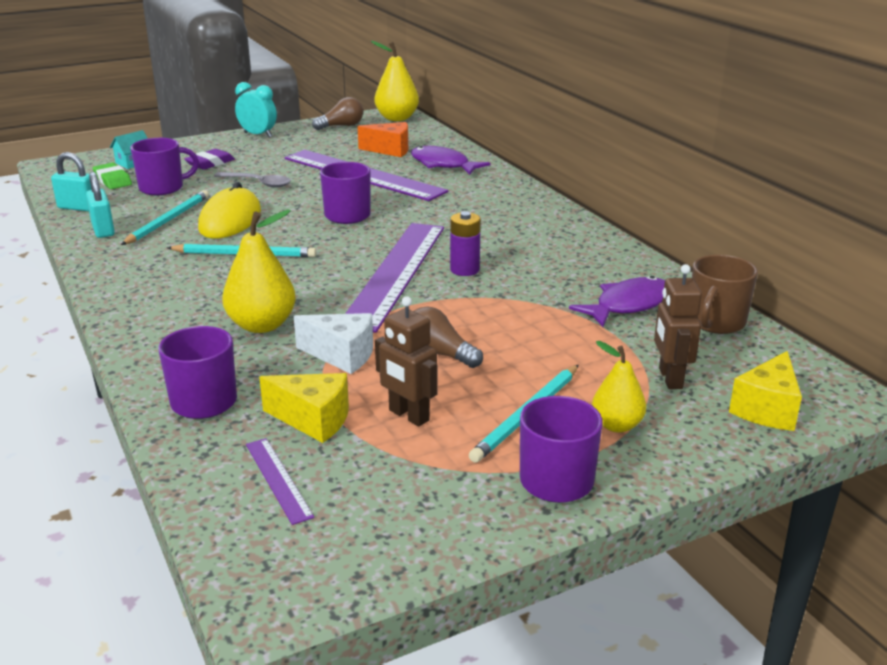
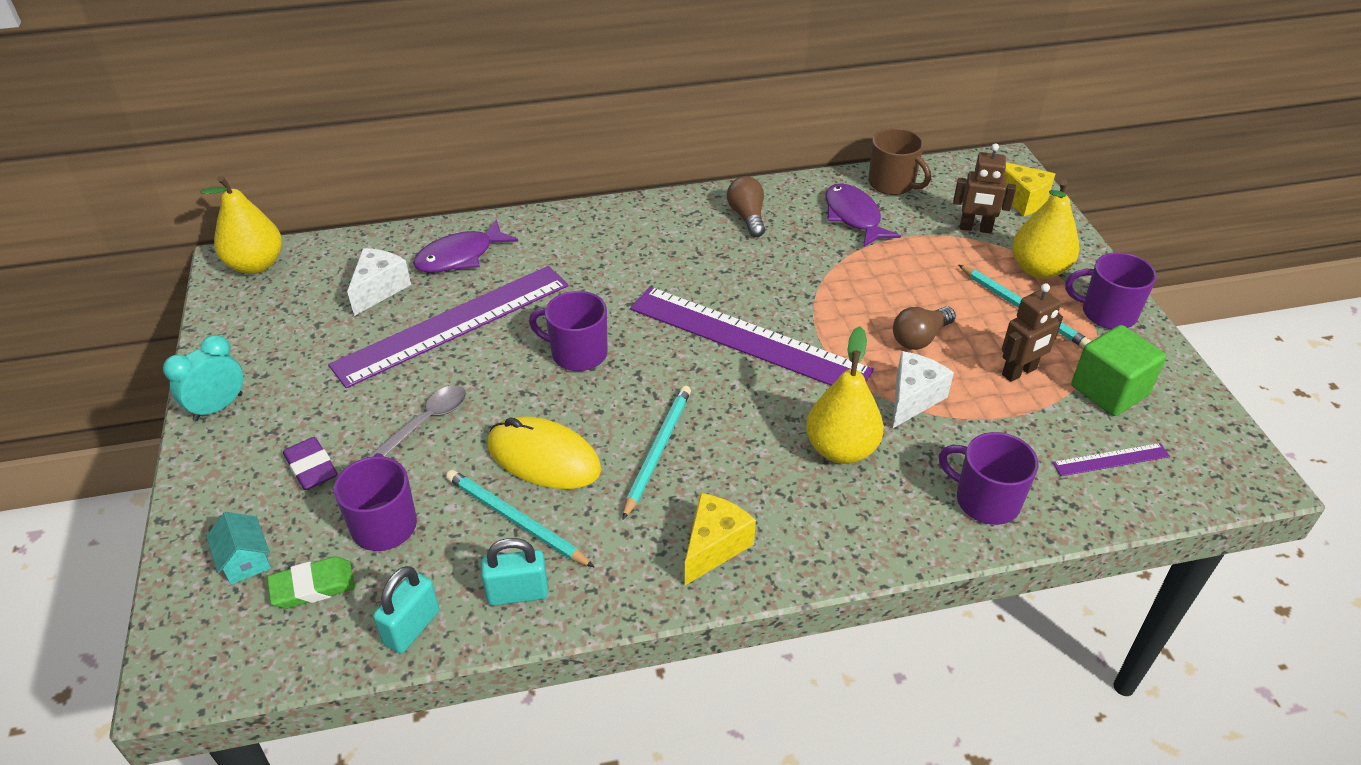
camera: 75 degrees left, 15 degrees up
(313, 420) = (1023, 429): yellow cheese -> yellow cheese (714, 546)
(341, 126) = (247, 319): brown light bulb -> brown light bulb (747, 217)
(390, 150) = (379, 289): orange cheese -> white cheese
(400, 480) = (1109, 390): none -> green cube
(464, 270) = (755, 293): purple battery -> none
(616, 425) = (1038, 269): yellow pear -> yellow pear, size x1.58

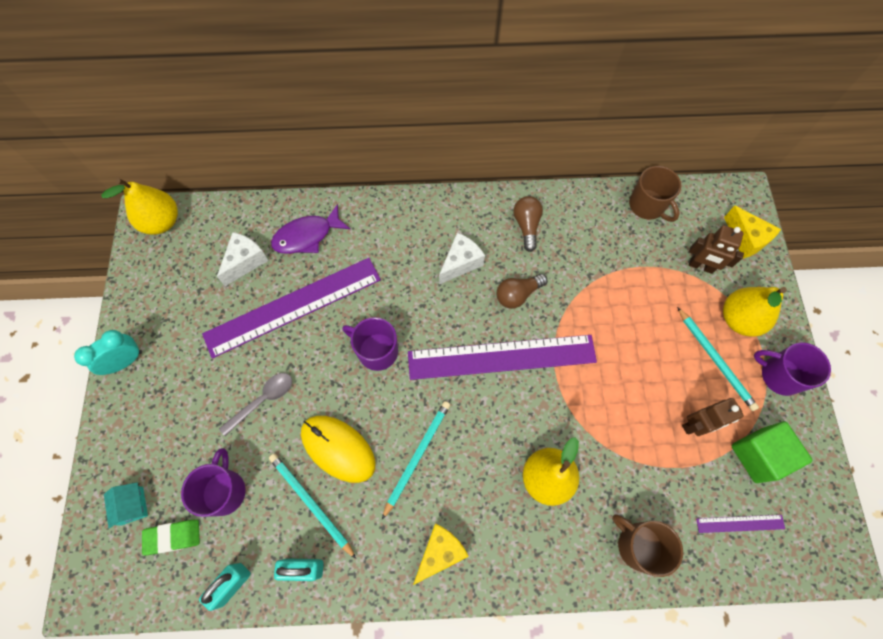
camera: 10 degrees right, 25 degrees up
(311, 467) = (182, 430): purple eraser -> none
(748, 339) = (501, 357): purple ruler -> purple ruler turned 45 degrees counterclockwise
(853, 217) = (608, 238): purple fish -> none
(913, 398) = (610, 438): white cheese -> white cheese (460, 263)
(920, 338) = (629, 377): brown light bulb -> brown light bulb (518, 294)
(985, 500) = (638, 545): purple mug -> brown mug

